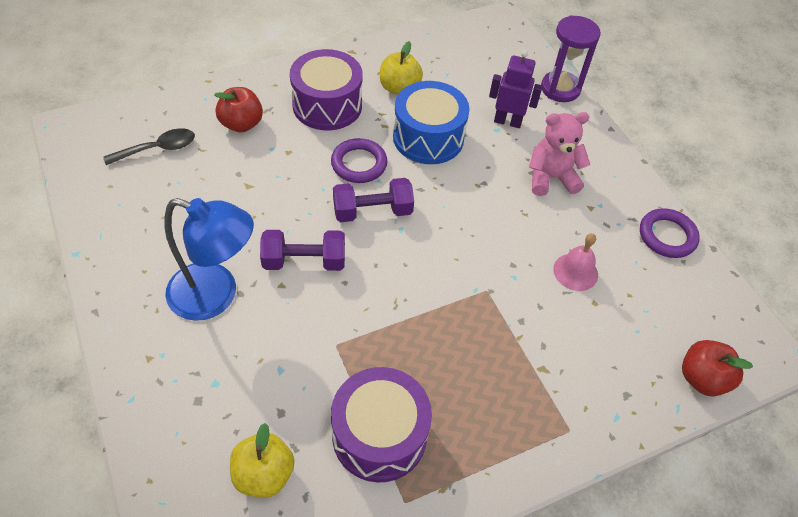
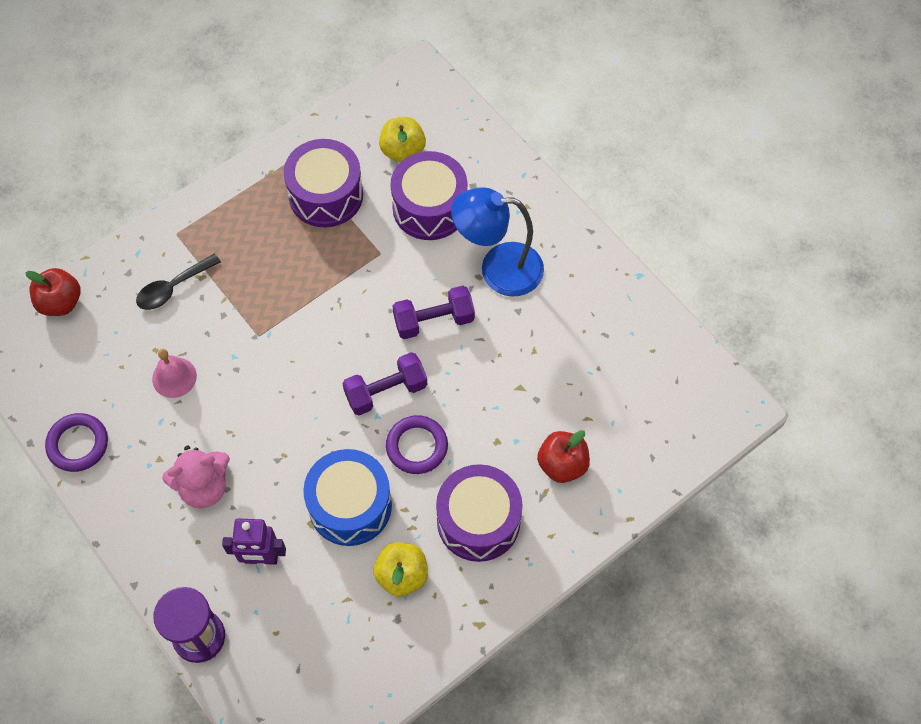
camera: 170 degrees right, 10 degrees up
(158, 149) = (632, 406): black spoon -> black spoon (173, 287)
(260, 385) = (429, 207): none -> purple drum

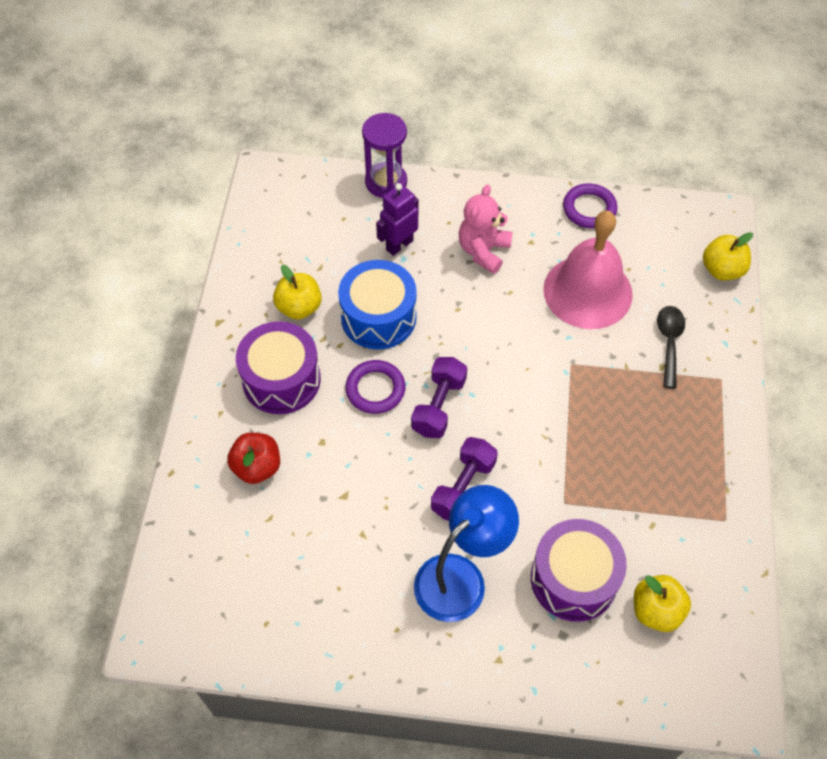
camera: 135 degrees right, 5 degrees down
(60, 302) = (722, 270): red apple -> yellow apple
(174, 377) = (587, 291): pink bell -> pink bell, size x2.14
(326, 195) = (662, 510): purple drum -> none

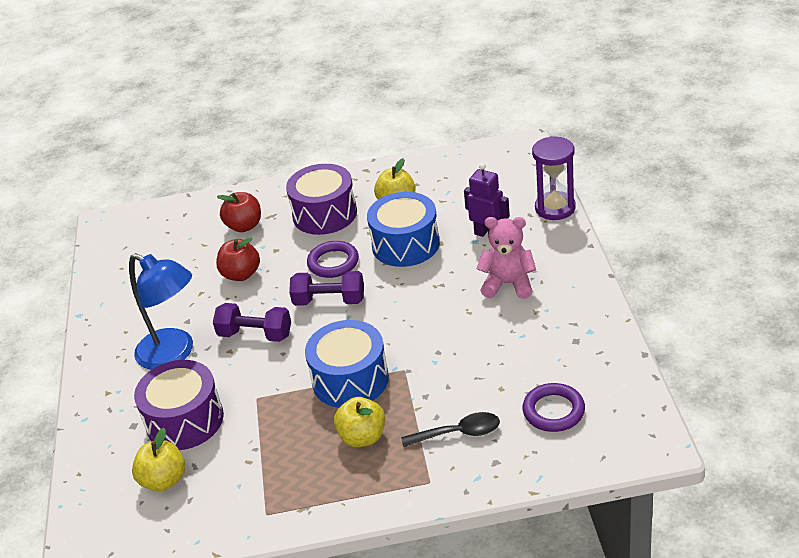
camera: 80 degrees right, 20 degrees down
(350, 485) = (241, 274): none -> red apple
(568, 412) = (350, 379): none -> blue drum
(587, 291) = (494, 362): pink bell -> none
(589, 209) = (601, 340): purple ring -> purple ring (553, 411)
(722, 270) = (575, 457): yellow apple -> yellow apple (362, 437)

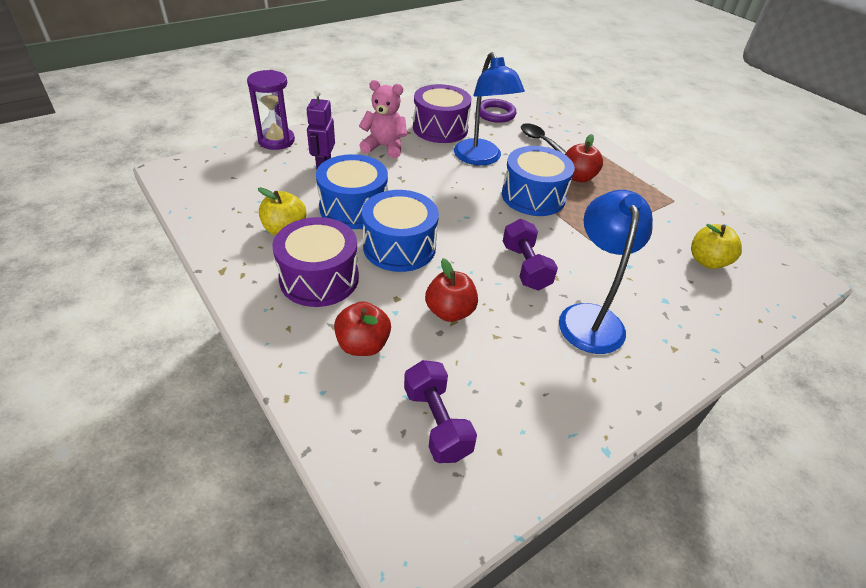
camera: 125 degrees left, 5 degrees up
(185, 420) = (649, 274): purple drum -> purple drum (440, 128)
(329, 301) = (454, 233): purple dumbbell -> purple dumbbell (436, 422)
(333, 263) = (399, 247): purple ring -> blue drum
(362, 437) = (578, 177): yellow apple -> red apple
(446, 359) = (481, 158): none -> blue lamp
(508, 284) = (384, 147): pink teddy bear -> pink teddy bear turned 120 degrees clockwise

